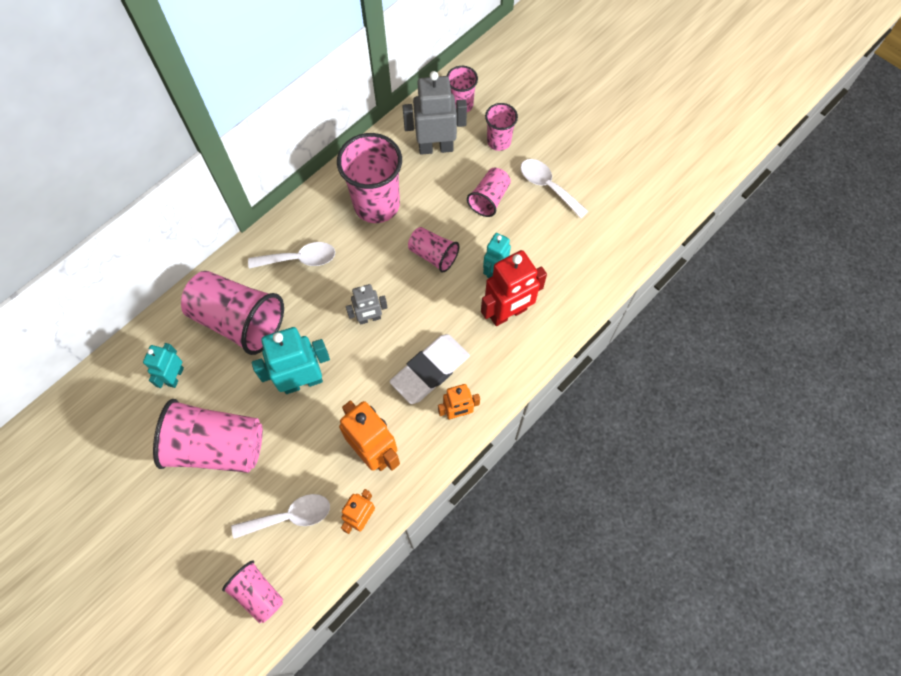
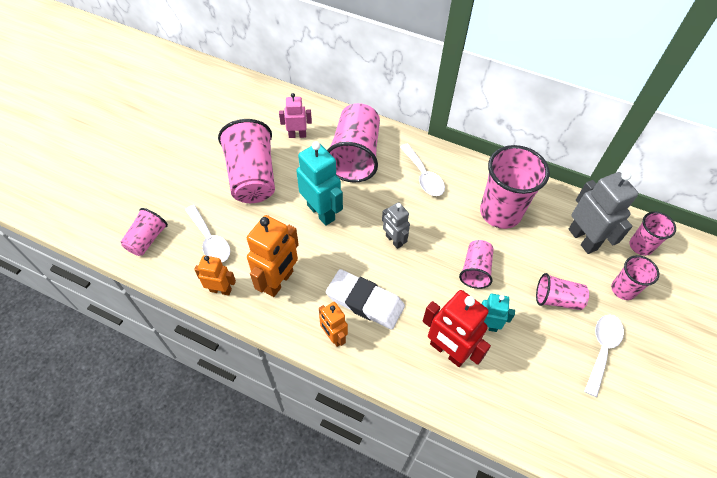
camera: 70 degrees right, 10 degrees down
(175, 376) = (297, 135): turquoise robot -> pink robot

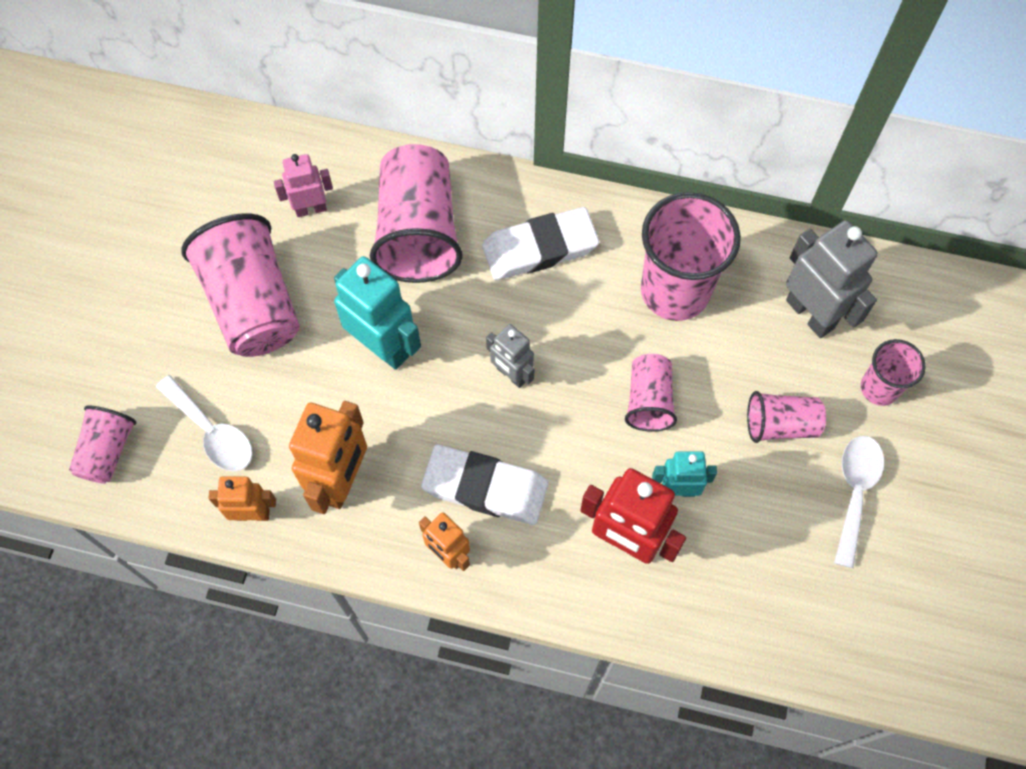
camera: 10 degrees left, 10 degrees up
(423, 176) = (540, 248): white spoon -> white eraser
(640, 246) = (901, 308): pink cup -> none

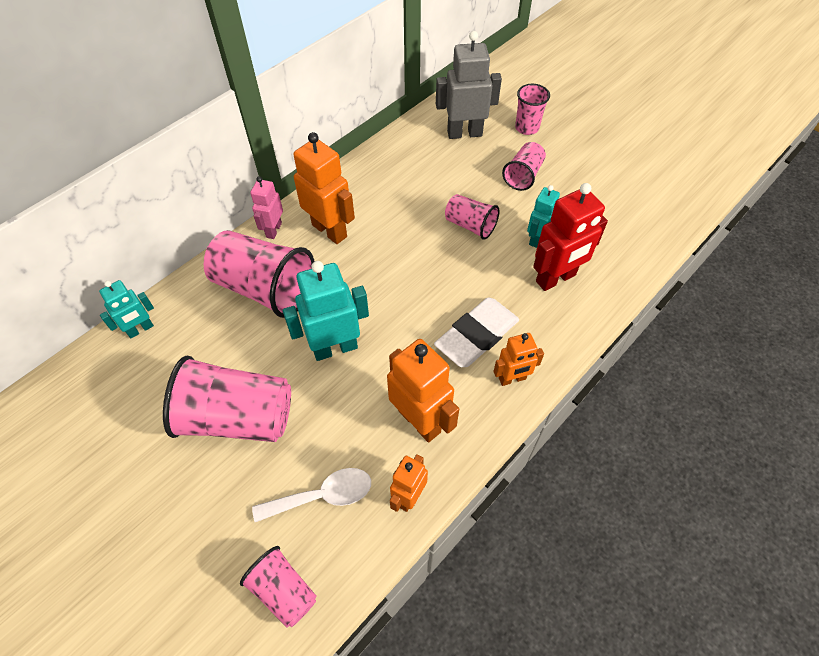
camera: 60 degrees left, 10 degrees down
(300, 150) = (140, 329): none -> turquoise robot
(311, 209) = (193, 344): pink robot -> pink robot (273, 230)
(511, 374) = (406, 285): grey robot -> none
(540, 248) = (330, 230): white eraser -> orange robot
(675, 291) = (408, 181): pink cup -> none
(855, 492) = (581, 164): white spoon -> none

